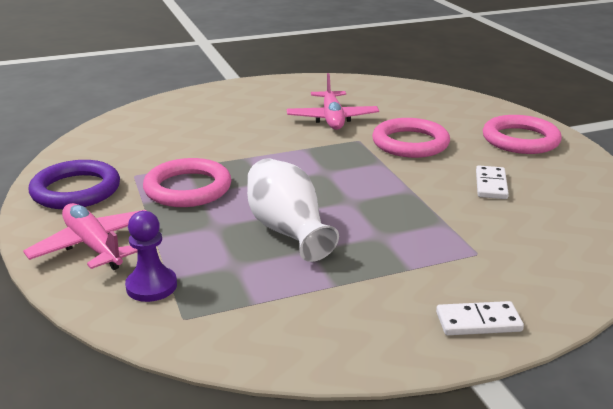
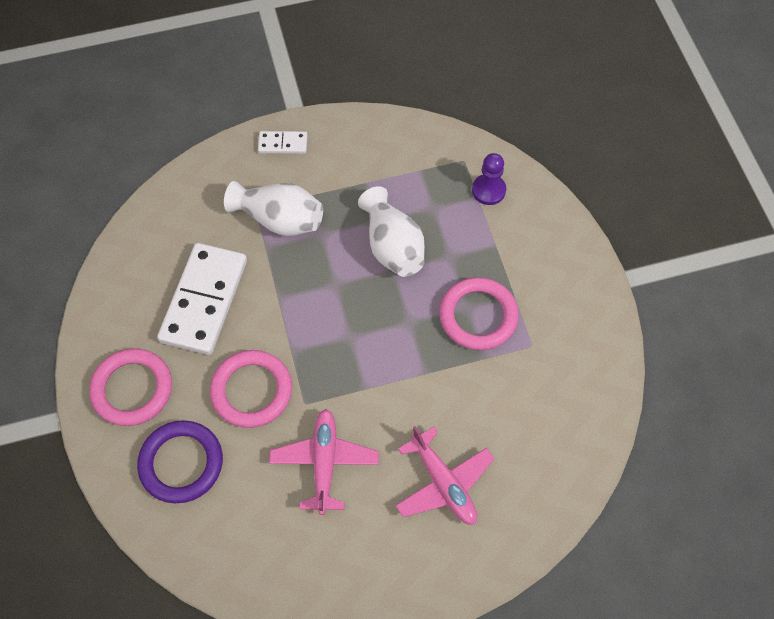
camera: 175 degrees left, 35 degrees up
(76, 190) = (578, 321): purple ring -> purple ring (181, 463)
(93, 246) = (540, 237): pink plane -> pink plane (443, 483)
(440, 244) = (279, 220): none -> white vase
(491, 185) = (204, 301): white domino -> white domino, size x2.13

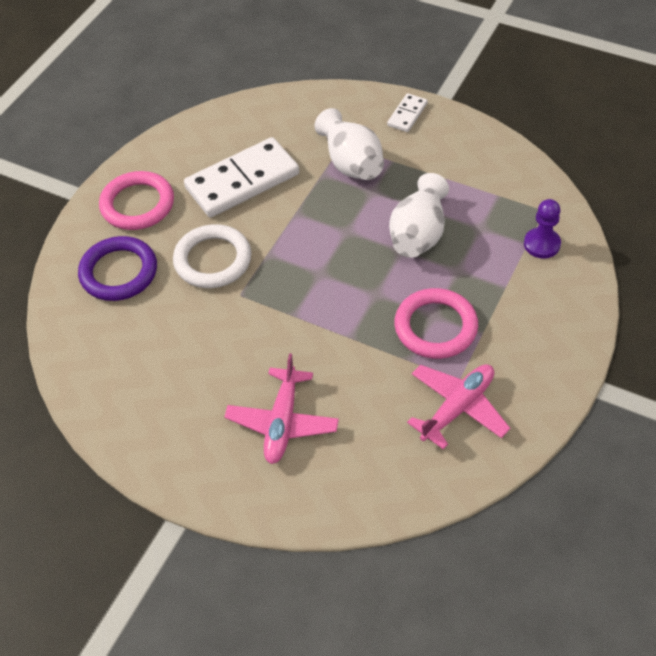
camera: 45 degrees right, 10 degrees down
(252, 391) = (213, 260): pink ring -> white ring
(283, 144) = (407, 114): white domino -> white domino turned 75 degrees clockwise
(324, 462) = (212, 343): pink plane -> pink plane (457, 408)

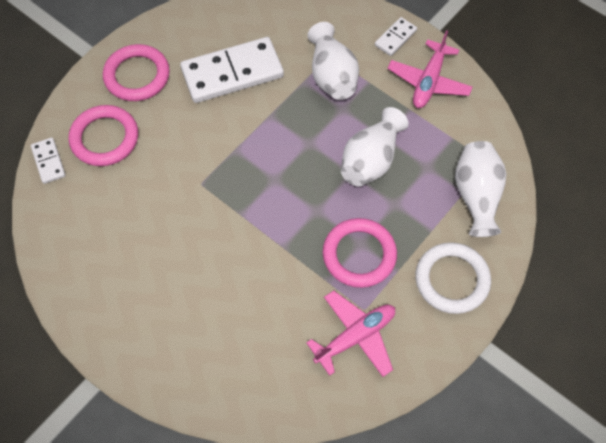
camera: 10 degrees right, 10 degrees up
(61, 308) = (48, 162): none -> white domino
(119, 272) = (104, 138): purple ring -> pink ring
(213, 260) = (186, 145): white ring -> white ring (452, 280)
(282, 422) = (204, 313): pink plane -> pink plane (429, 81)
(541, 244) = (476, 196): purple pawn -> white vase

